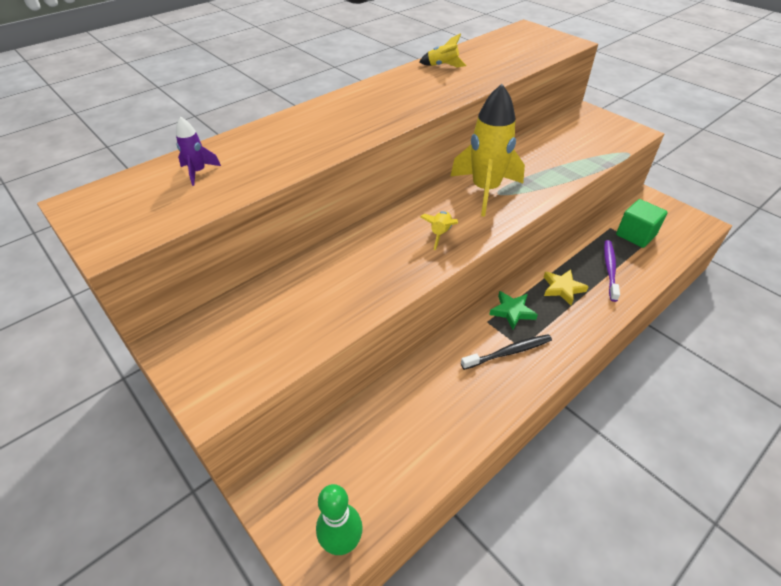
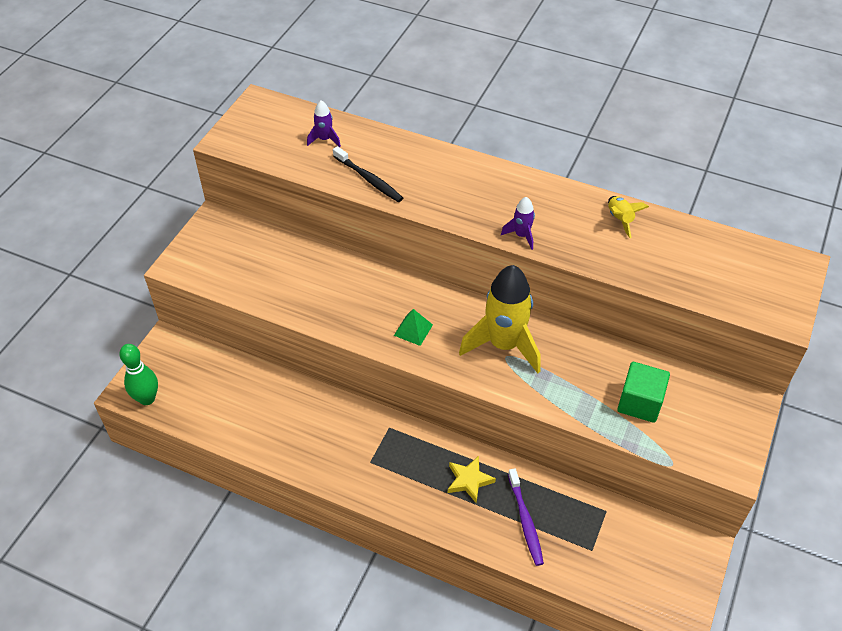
camera: 65 degrees right, 5 degrees up
(429, 105) = (521, 235): none -> purple rocket
(440, 234) = (413, 330): yellow rocket -> green pyramid
(508, 352) = (358, 453): black toothbrush -> black toothbrush (369, 179)
(512, 311) = (412, 444): green star -> none
(610, 269) = (525, 520): purple toothbrush -> purple toothbrush turned 90 degrees clockwise
(635, 235) = (607, 540): green cube -> green cube (639, 403)

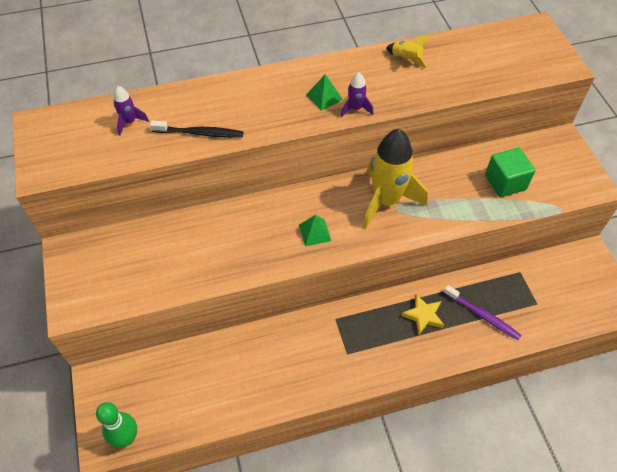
camera: 40 degrees left, 5 degrees up
(504, 209) = (324, 97): none -> green pyramid

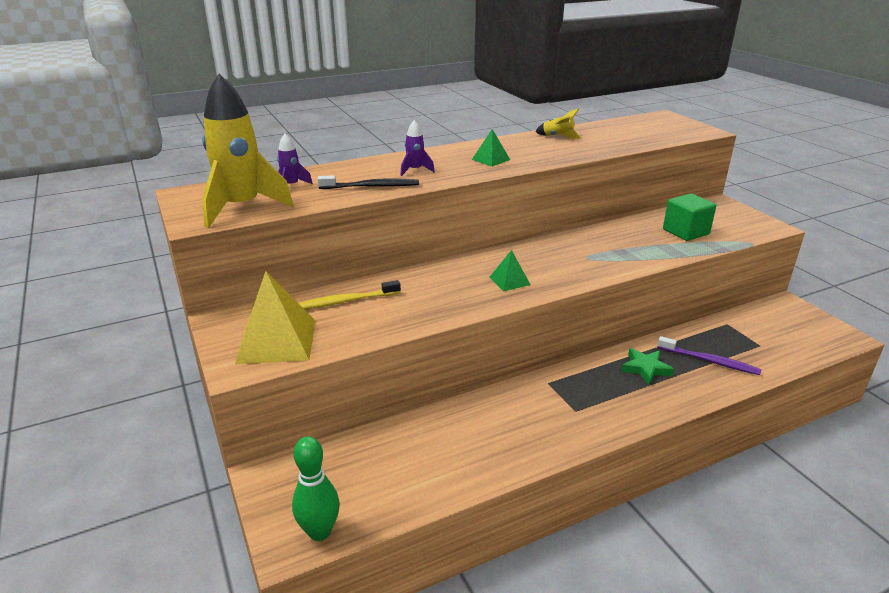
camera: 10 degrees left, 25 degrees down
(106, 282) = (277, 341): none -> yellow pyramid
(170, 240) = (346, 301): none -> yellow toothbrush
(355, 109) = (526, 163): purple rocket -> purple rocket (415, 170)
(386, 201) = (574, 253): yellow rocket -> yellow rocket (242, 208)
(423, 316) = (645, 368): yellow star -> green star

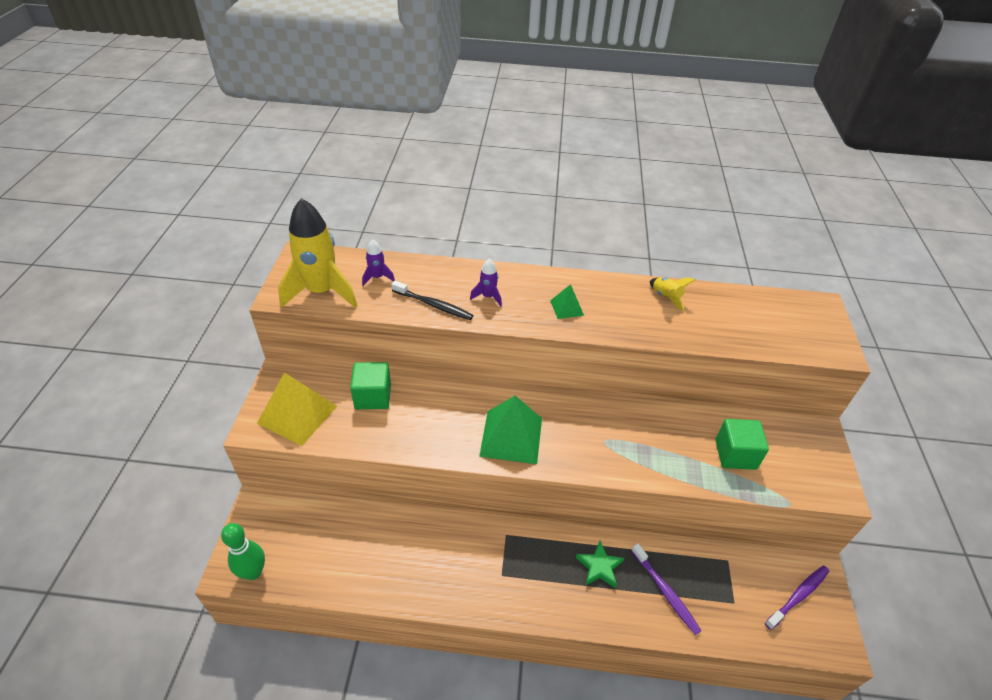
camera: 30 degrees right, 15 degrees up
(346, 301) = (373, 396): yellow toothbrush -> green cube
(509, 281) = (511, 436): green pyramid -> green pyramid, size x1.99
(793, 323) = (798, 596): none -> purple toothbrush

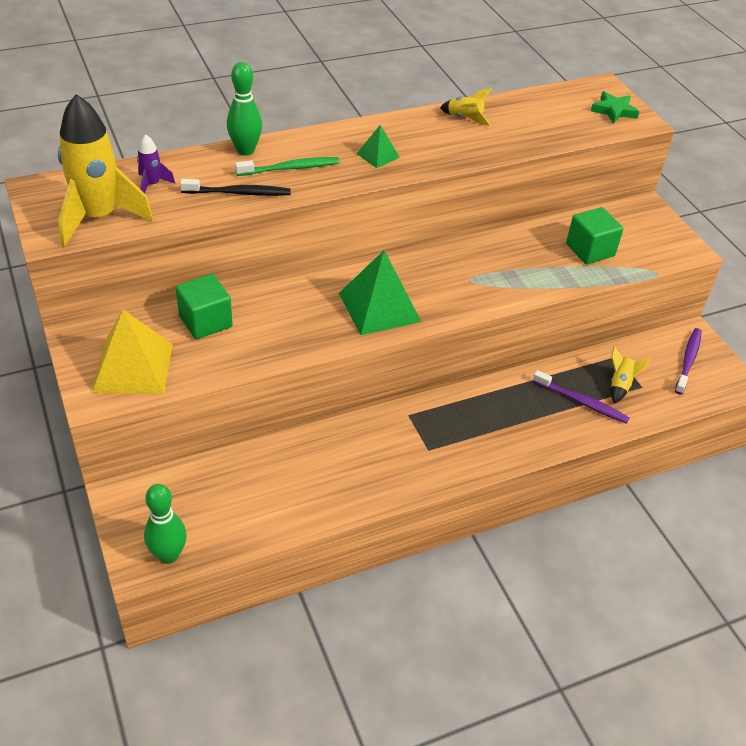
camera: 30 degrees left, 0 degrees up
(465, 270) = (245, 150): none -> green bowling pin
(488, 296) = (290, 168): purple rocket -> green toothbrush
(599, 567) = (513, 406): green star -> green star (614, 111)
(713, 591) = (620, 385): none -> yellow rocket

